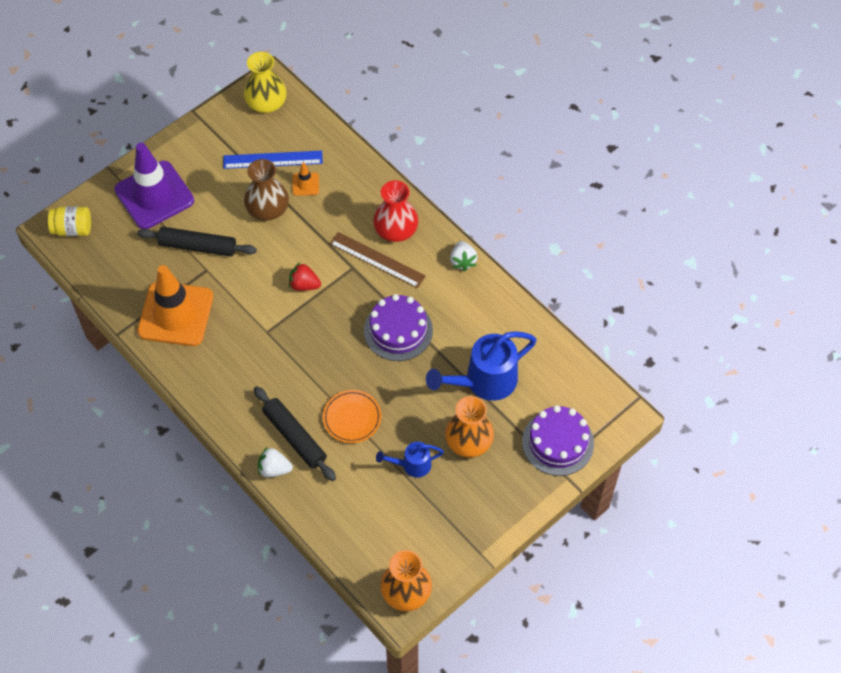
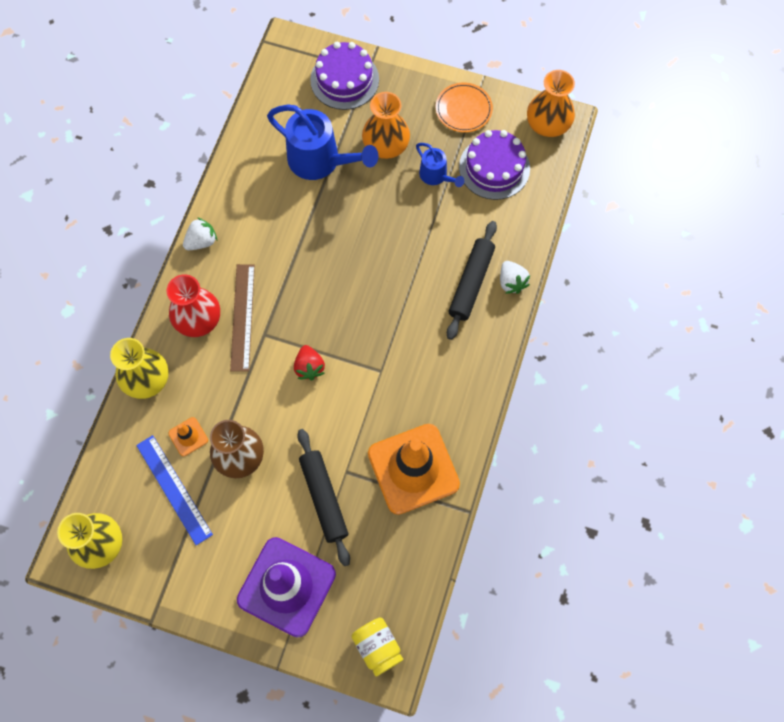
camera: 120 degrees left, 10 degrees up
(352, 418) = (422, 247): orange plate -> orange plate (463, 109)
(369, 177) = (146, 379): none -> yellow vase
(398, 330) = (310, 257): purple cake -> purple cake (494, 168)

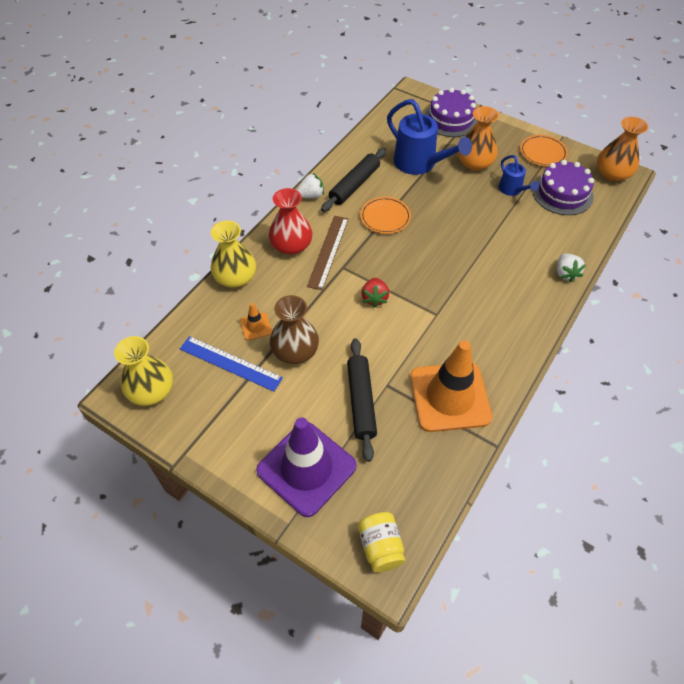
camera: 15 degrees right, 15 degrees down
(174, 489) = (230, 363): blue ruler -> blue ruler turned 45 degrees counterclockwise
(296, 252) = (385, 217): none -> orange plate
(471, 283) = (529, 267): black rolling pin -> black rolling pin (354, 185)

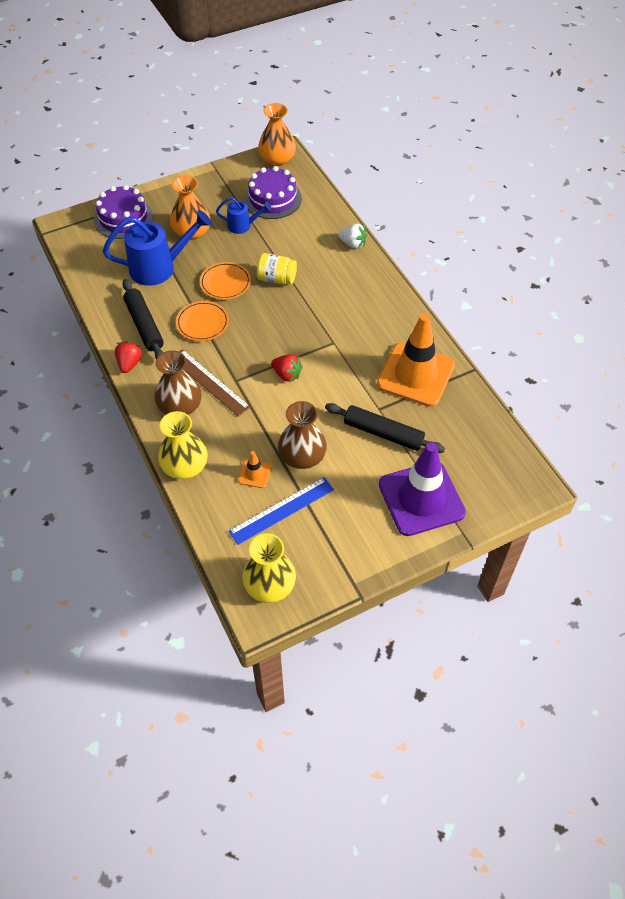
camera: 60 degrees left, 0 degrees up
(291, 245) = (180, 406): red vase -> brown vase
(311, 196) = (129, 364): white strawberry -> red strawberry
(380, 547) = (514, 480): yellow jar -> yellow jar (276, 279)
(543, 153) = (218, 184): orange plate -> orange plate (225, 283)

